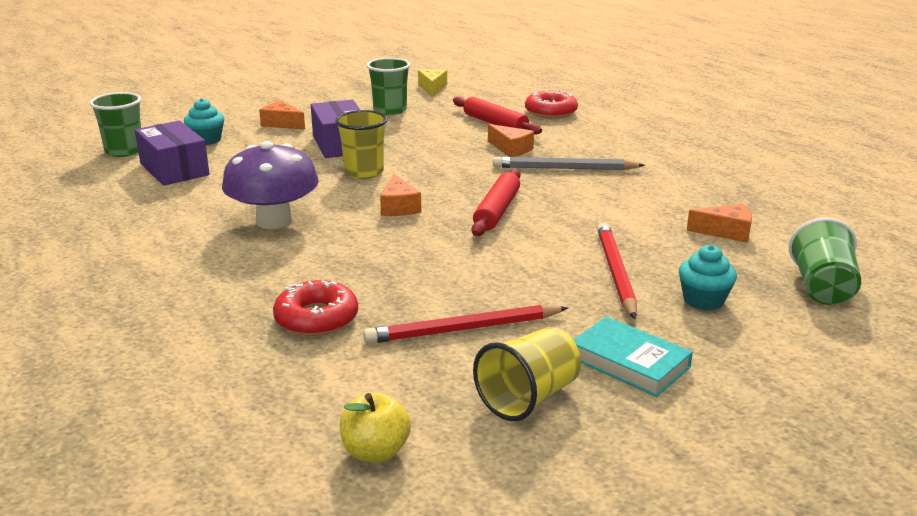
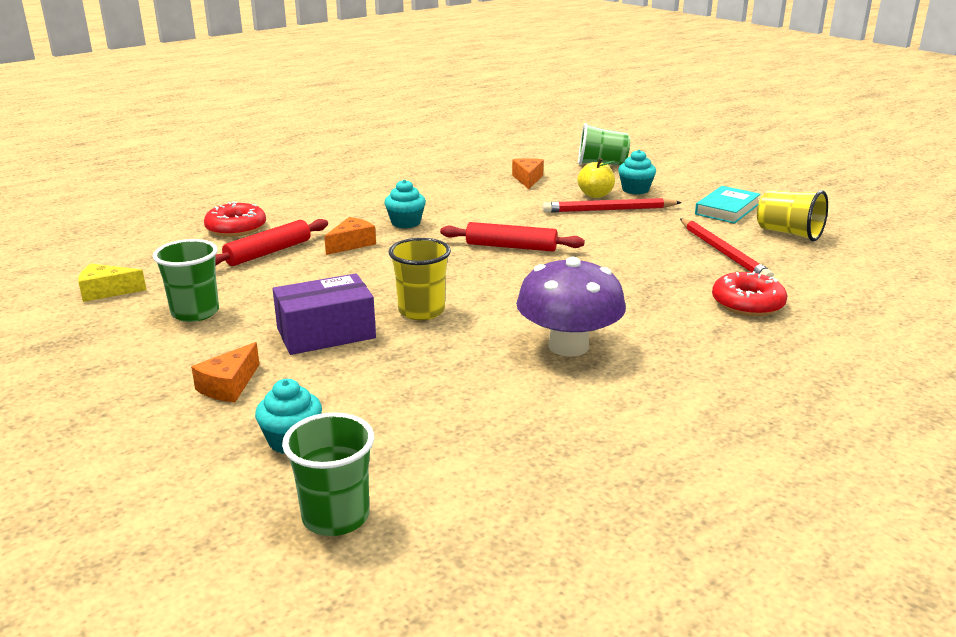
camera: 95 degrees left, 0 degrees up
(174, 169) = (418, 445): purple box -> none
(375, 452) = (885, 270): yellow apple -> yellow apple (595, 195)
(399, 207) = (513, 287): orange cheese -> none
(564, 168) = (405, 223): grey pencil -> turquoise cupcake

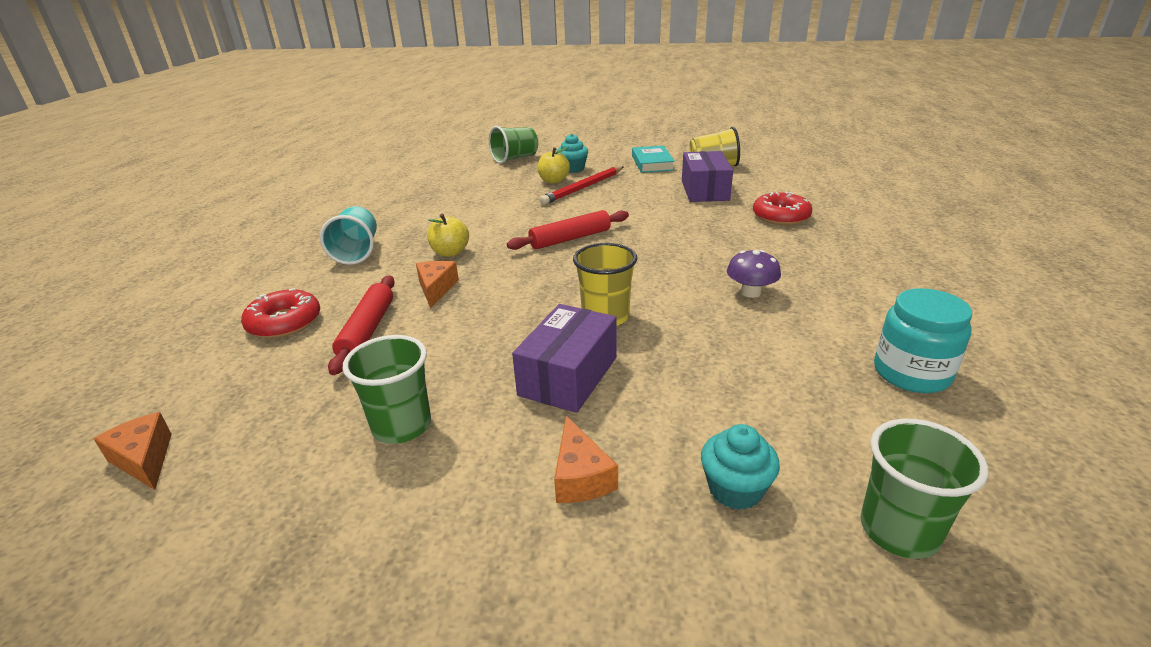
camera: 40 degrees left, 5 degrees up
(106, 291) = (243, 461): yellow cheese -> none
(349, 199) = (357, 252): none -> turquoise cup
(405, 223) = (450, 253): turquoise cupcake -> yellow apple
(527, 179) = (483, 185): orange cheese -> orange cheese (144, 459)
(564, 459) = (911, 373): none -> turquoise jar
(568, 346) = (750, 292): purple mushroom -> purple mushroom, size x0.54
(723, 252) = (704, 190): red pencil -> purple box

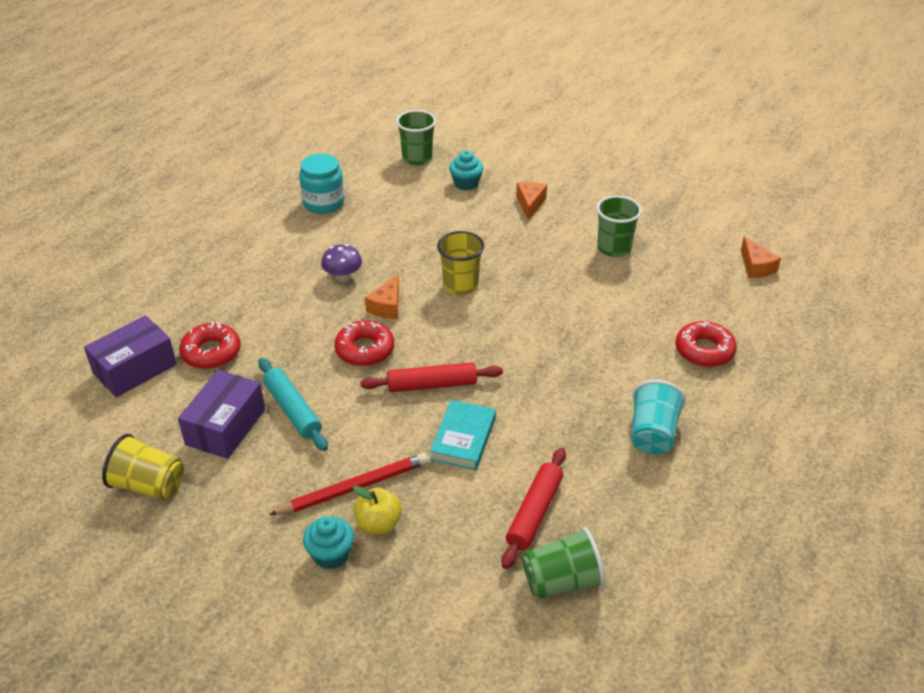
camera: 160 degrees left, 10 degrees up
(367, 330) = (636, 323): red rolling pin -> red rolling pin (534, 513)
(436, 289) = (578, 352): orange cheese -> orange cheese (387, 306)
(450, 253) = (556, 401): yellow apple -> none
(515, 158) = (393, 637): green cup -> green cup (562, 581)
(568, 376) = (509, 251): purple box -> purple box (135, 369)
(652, 163) = (213, 528): turquoise book -> turquoise book (463, 439)
(653, 245) = (365, 350): none -> red donut
(668, 205) = (293, 410): none -> turquoise rolling pin

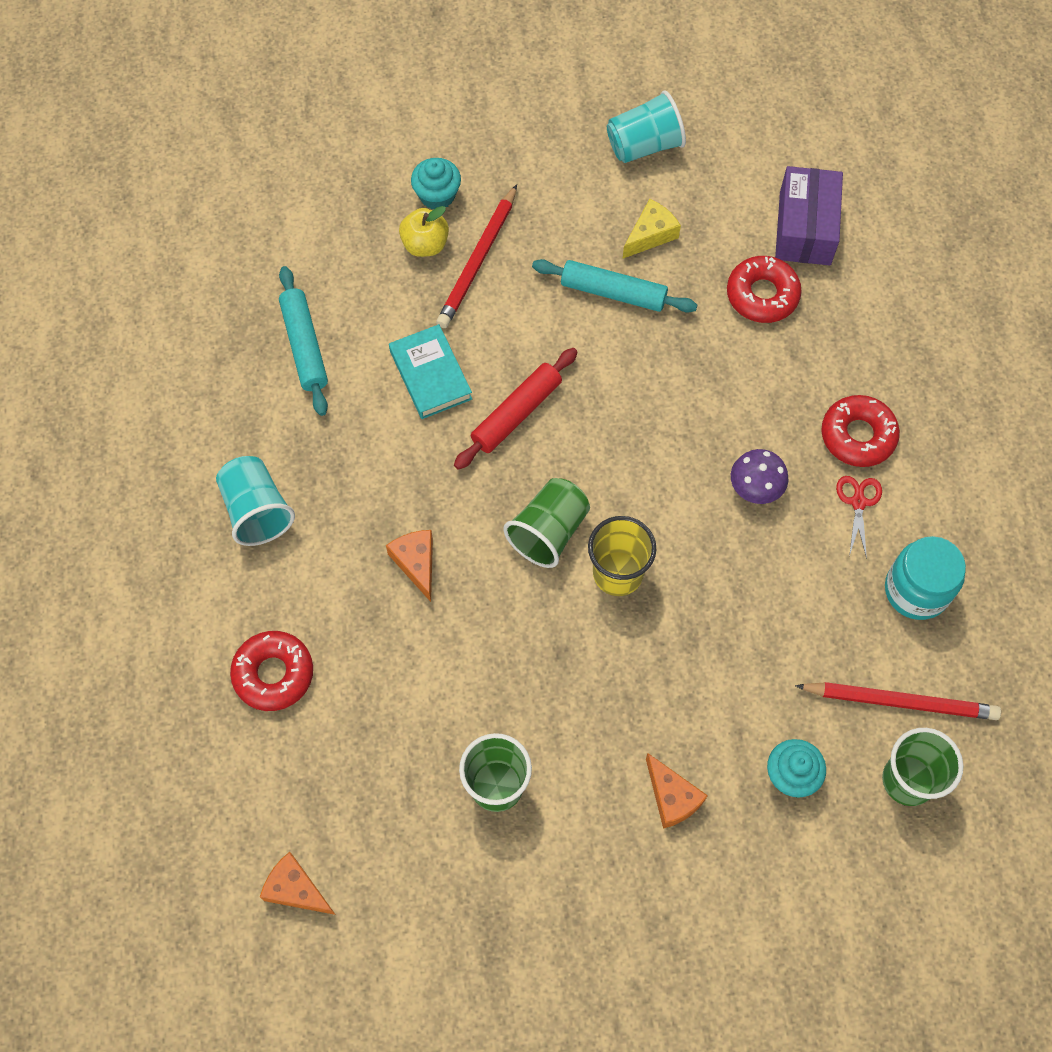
camera: 140 degrees right, 25 degrees up
(149, 485) = (644, 145): yellow cup -> turquoise cup
(225, 427) = (650, 235): purple box -> yellow cheese
(301, 243) = (858, 502): none -> red scissors
(365, 350) = (624, 407): red donut -> red donut (858, 435)
(386, 178) = (900, 702): none -> red pencil
(387, 306) = (663, 480): orange cheese -> orange cheese (416, 563)
(534, 513) = (304, 346): red rolling pin -> turquoise rolling pin
(562, 581) = (235, 301): green cup -> green cup (548, 532)

